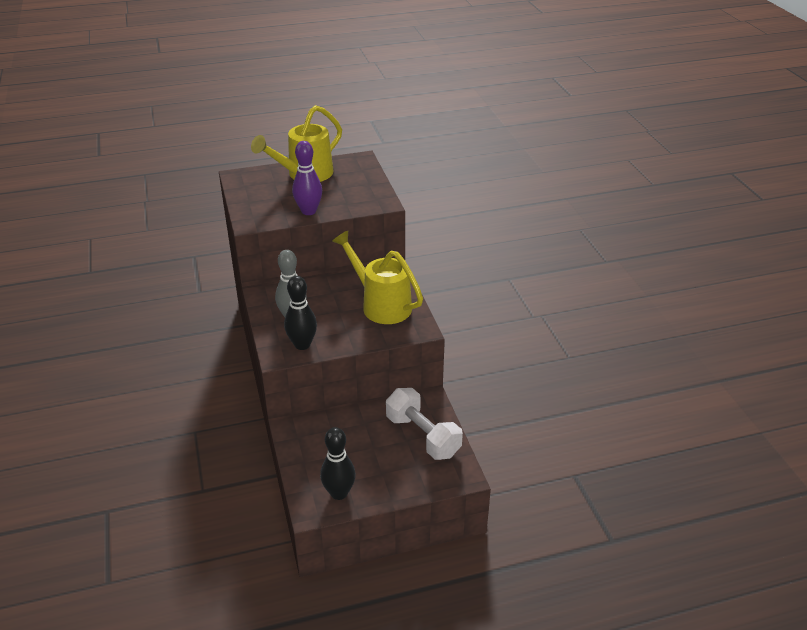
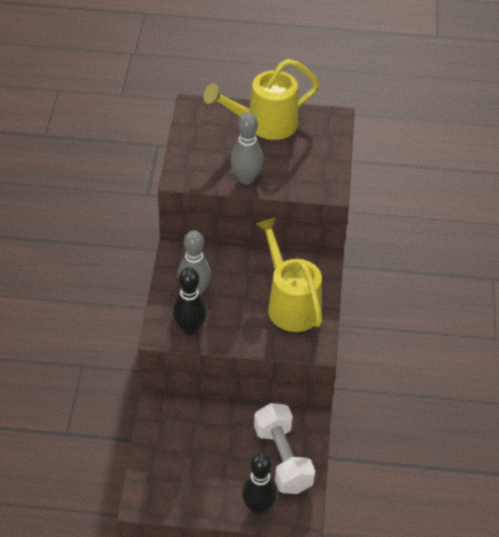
camera: 20 degrees right, 10 degrees up
(308, 211) = (246, 178): purple bowling pin -> grey bowling pin
(339, 493) = (174, 493): black bowling pin -> black bowling pin (258, 507)

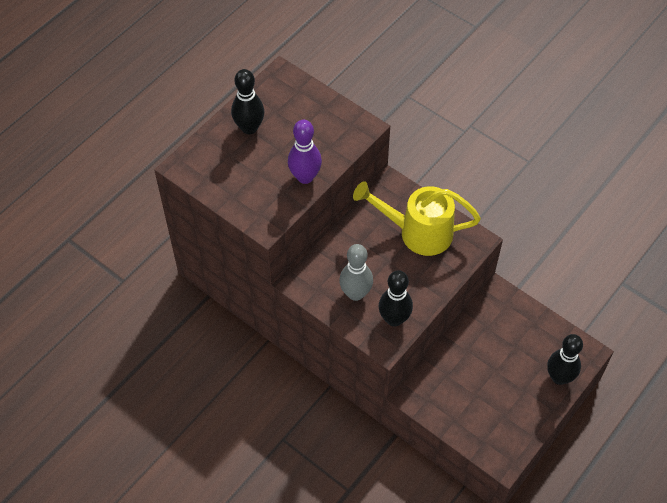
camera: 55 degrees left, 10 degrees up
(246, 178) = (305, 177): grey bowling pin -> purple bowling pin
(264, 124) = (249, 128): yellow watering can -> black bowling pin
(283, 459) = (524, 334): white dumbbell -> none

